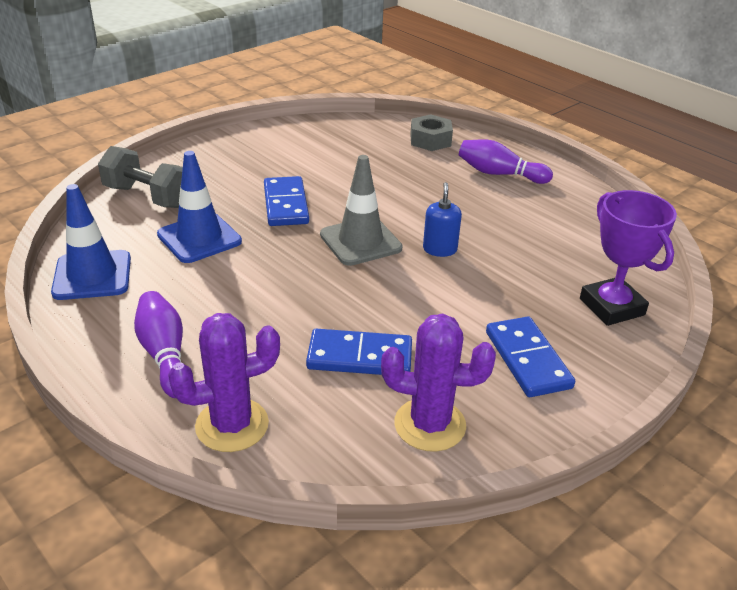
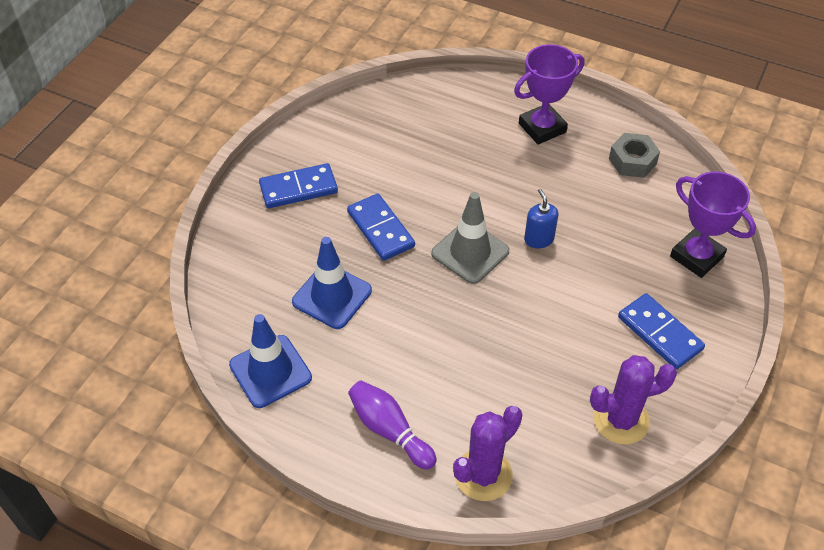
camera: 20 degrees left, 15 degrees up
(148, 197) = (250, 262): grey dumbbell -> none
(359, 357) = (538, 376): blue domino -> blue domino (298, 189)
(430, 140) = (460, 101): grey nut -> grey nut (632, 161)
(499, 174) = (542, 128): purple bowling pin -> purple trophy

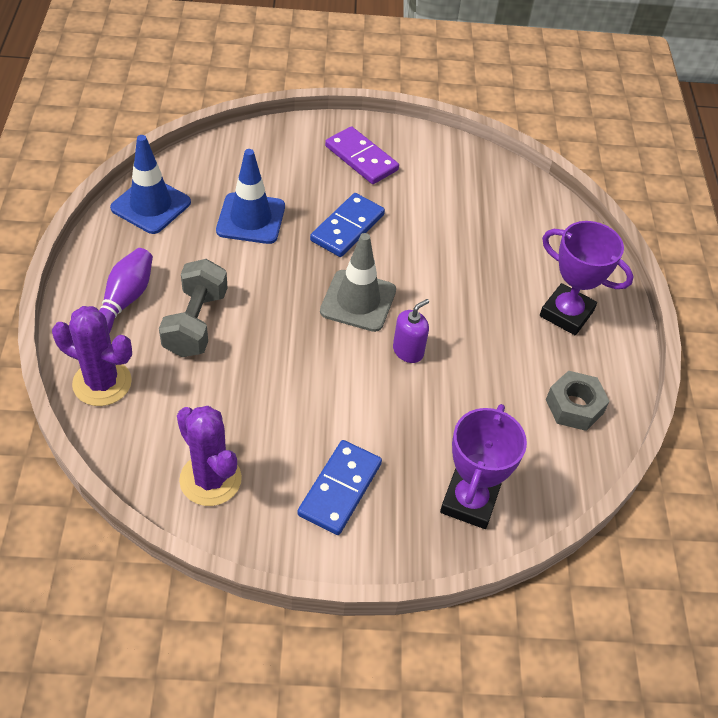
camera: 60 degrees right, 0 degrees up
(298, 189) = (361, 158): blue domino -> purple domino
(442, 379) = (196, 323): none -> grey dumbbell
(538, 239) = (408, 351): blue soap dispenser -> purple soap dispenser

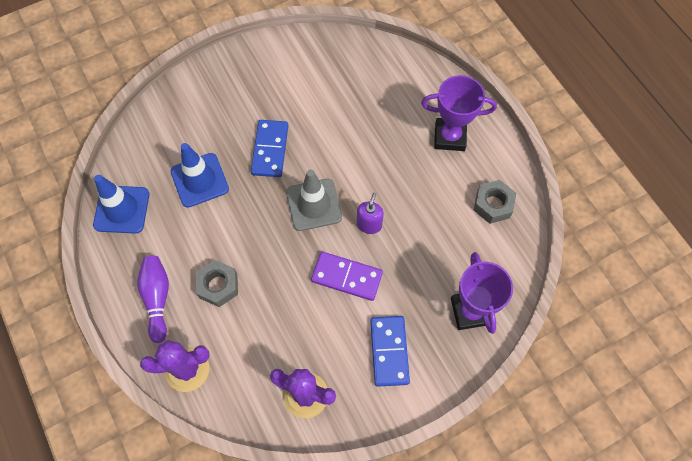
camera: 25 degrees left, 15 degrees up
(196, 323) = (218, 286): grey dumbbell -> grey nut
(361, 158) = (243, 86): purple domino -> purple domino (346, 277)

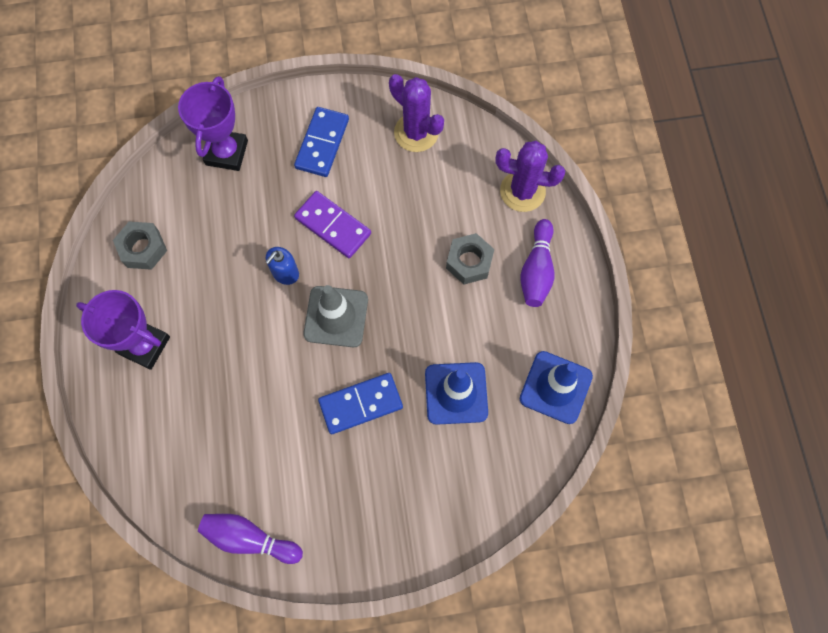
camera: 160 degrees left, 5 degrees up
(270, 150) = (361, 404): blue domino -> blue domino turned 45 degrees clockwise
(314, 48) = (249, 538): none -> purple bowling pin
(369, 224) = (285, 273): purple soap dispenser -> blue soap dispenser

